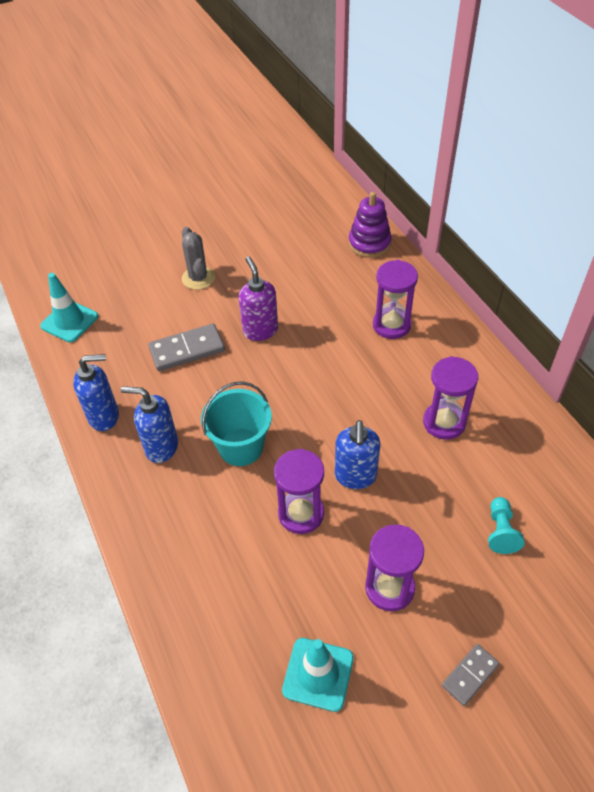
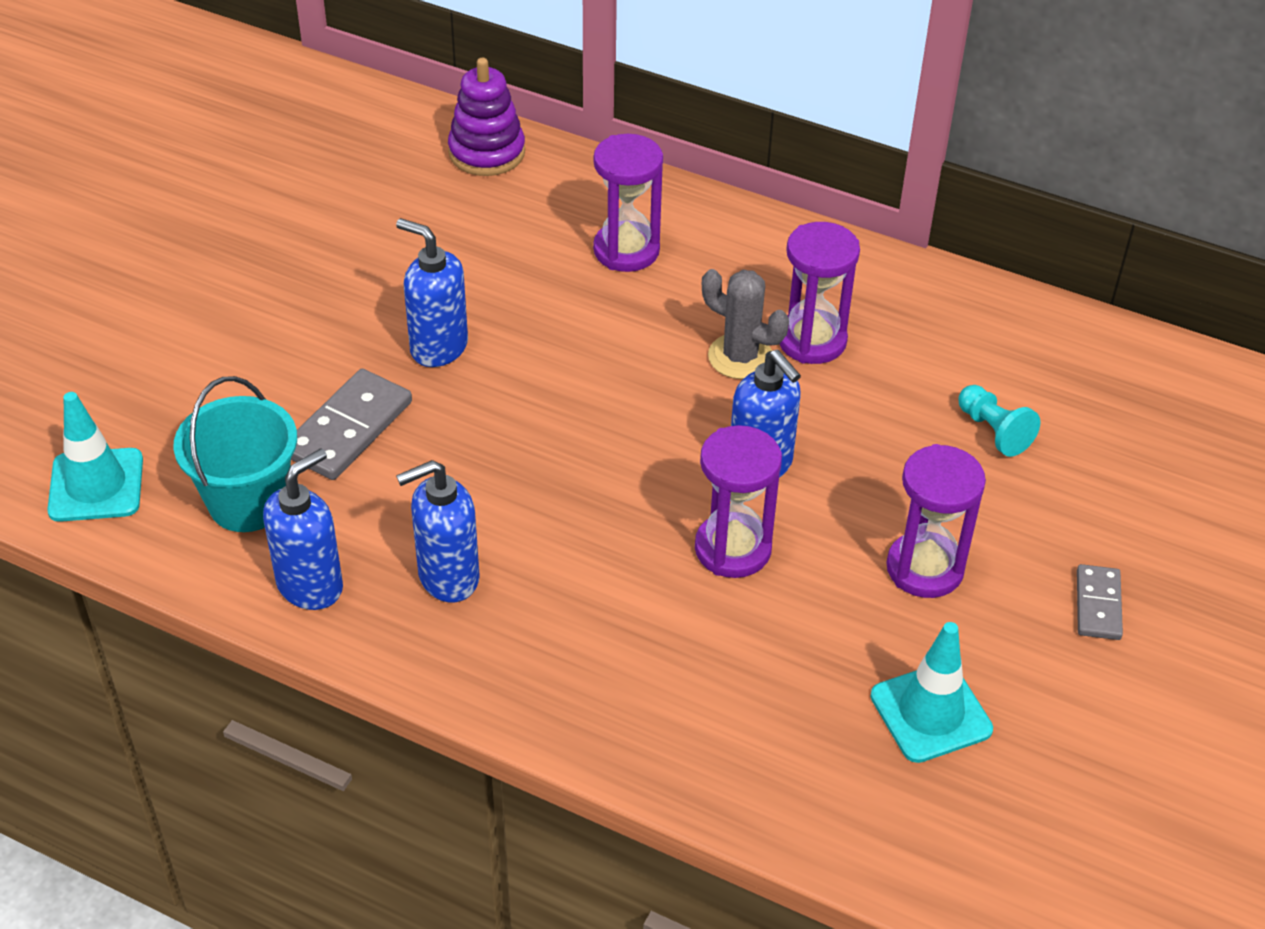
camera: 40 degrees left, 5 degrees down
(198, 278) = (258, 319): grey cactus -> grey cactus (740, 357)
(241, 447) = (567, 514): turquoise bucket -> turquoise bucket (248, 502)
(260, 330) = (438, 347): purple soap dispenser -> blue soap dispenser

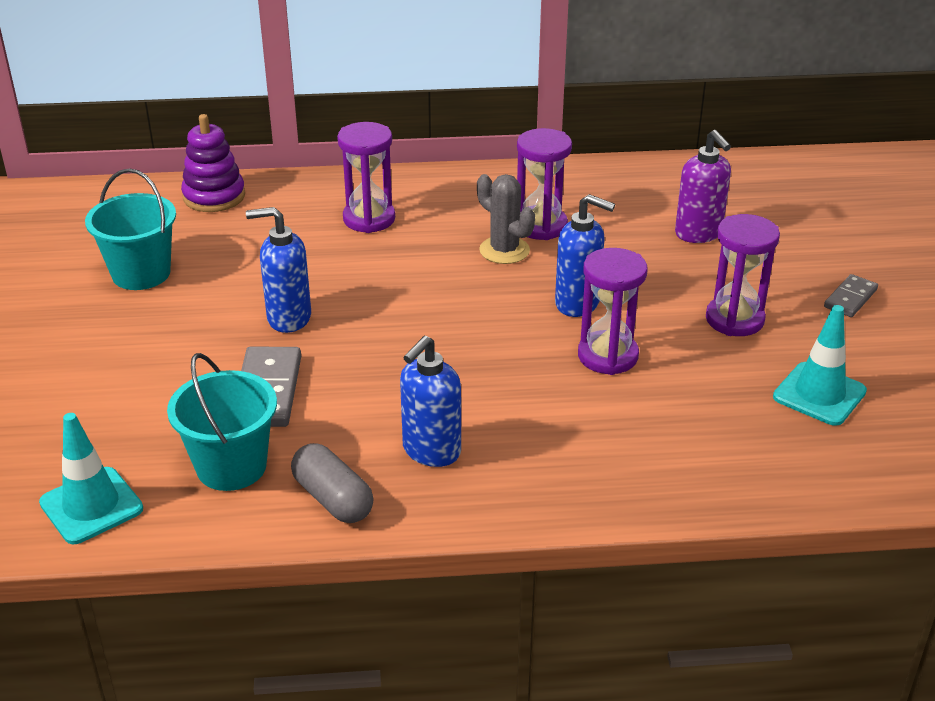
camera: 30 degrees left, 10 degrees down
(311, 585) = (333, 499): blue soap dispenser -> grey capsule
(339, 226) = (141, 273): none -> turquoise bucket
(740, 357) = (504, 250): grey cactus -> grey cactus turned 45 degrees clockwise
(993, 431) = (698, 234): turquoise pawn -> purple soap dispenser
(1098, 605) = (850, 298): grey domino -> grey domino turned 60 degrees clockwise

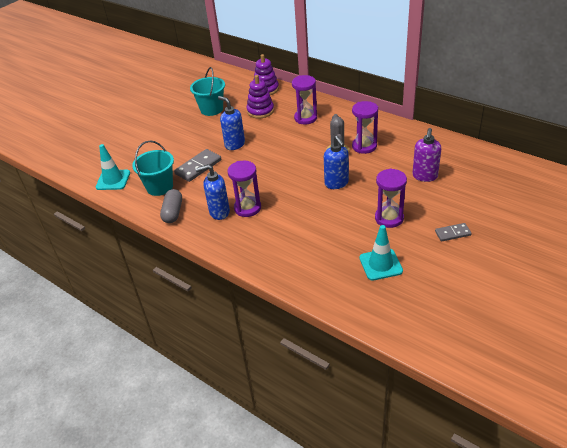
camera: 45 degrees right, 5 degrees up
(258, 239) = (260, 111): none -> purple stacking toy
(607, 356) = (320, 208): purple hourglass -> purple hourglass (247, 208)

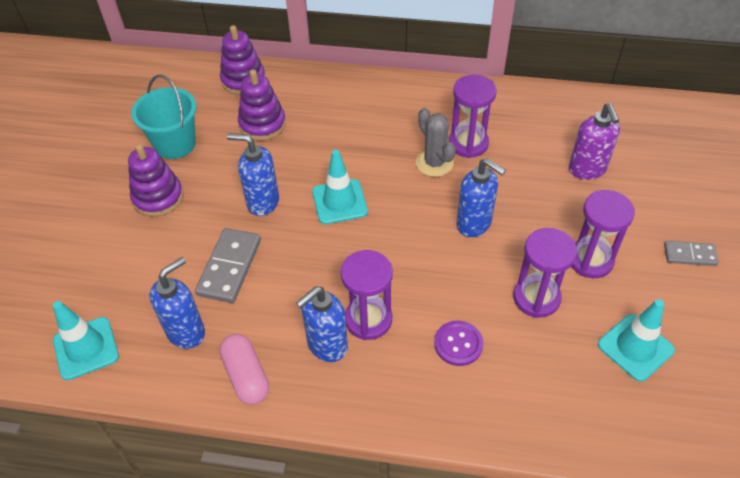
camera: 30 degrees left, 10 degrees up
(159, 187) = (186, 332): turquoise bucket -> blue soap dispenser
(173, 212) = (246, 376): grey capsule -> pink capsule
(187, 129) = (158, 197): none -> purple stacking toy
(273, 154) = (339, 202): none -> turquoise traffic cone
(284, 232) = (458, 344): none -> purple button
(305, 118) = (345, 117): purple hourglass -> purple hourglass (536, 298)
(452, 233) = (690, 255): grey domino -> grey domino turned 45 degrees clockwise

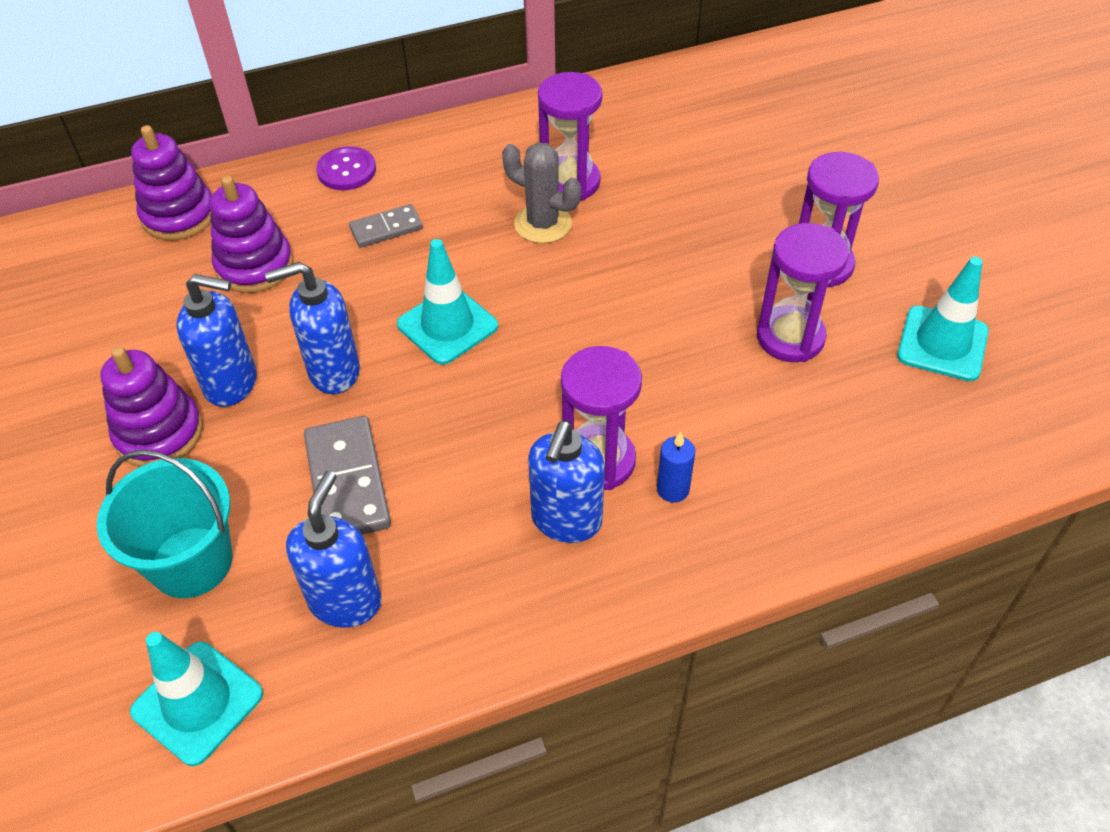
camera: 30 degrees left, 0 degrees up
(175, 144) = (131, 346): turquoise bucket -> turquoise bucket (191, 562)
(246, 376) = (481, 616): pink capsule -> none
(398, 357) = (673, 489): none -> blue candle
(458, 344) = (736, 437): purple button -> purple button (346, 170)
(474, 224) = (650, 280): blue soap dispenser -> blue soap dispenser (232, 384)
(587, 170) = (741, 158): purple soap dispenser -> none
(690, 255) = (926, 211): grey domino -> grey domino (386, 229)

